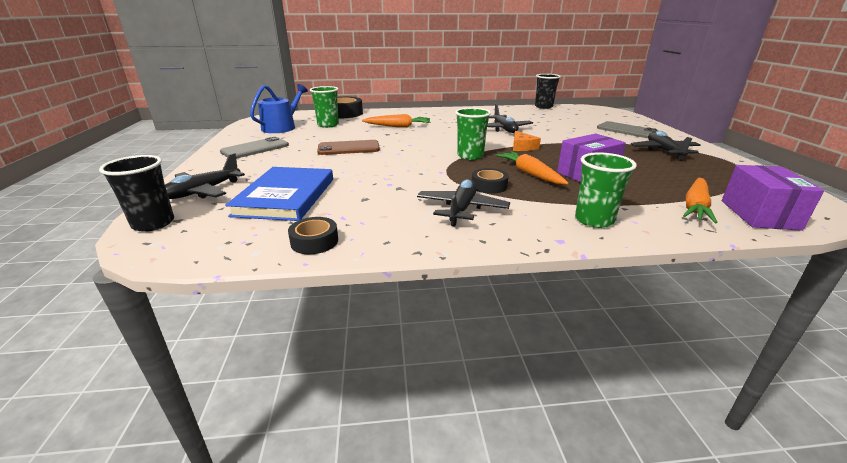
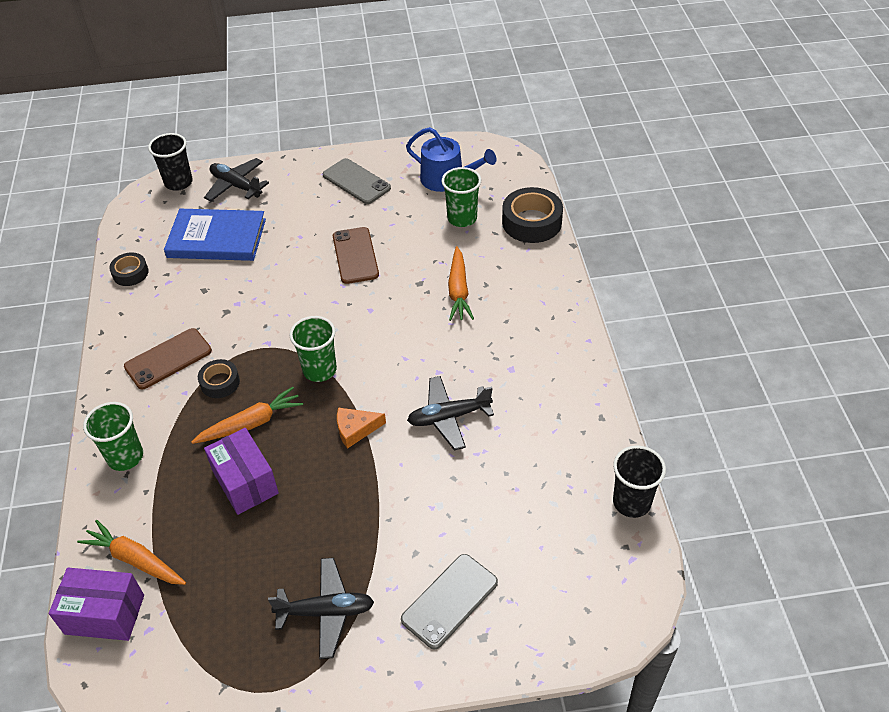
camera: 90 degrees right, 20 degrees up
(461, 209) = (168, 359): black plane -> brown phone

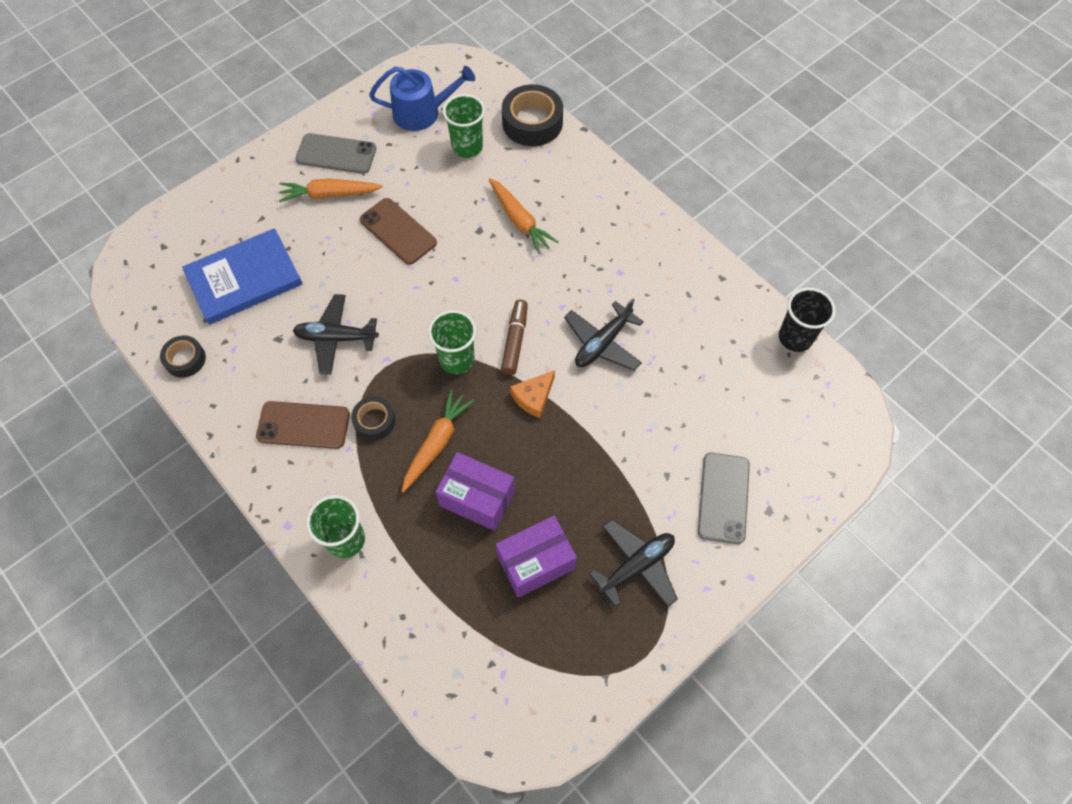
camera: 35 degrees left, 15 degrees up
(104, 614) = (453, 686): purple box -> purple box (536, 562)
(135, 560) = (439, 624): orange carrot -> orange carrot (330, 194)
(168, 359) = (303, 425): brown phone -> brown phone turned 75 degrees clockwise
(178, 182) = (149, 238): black cup -> none
(236, 186) = (216, 213): black plane -> black plane (336, 338)
(377, 379) = (515, 340): none -> brown marker

